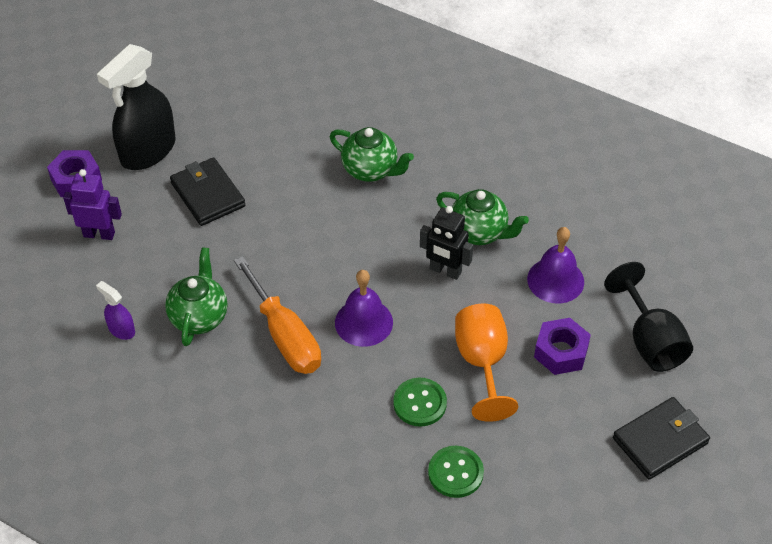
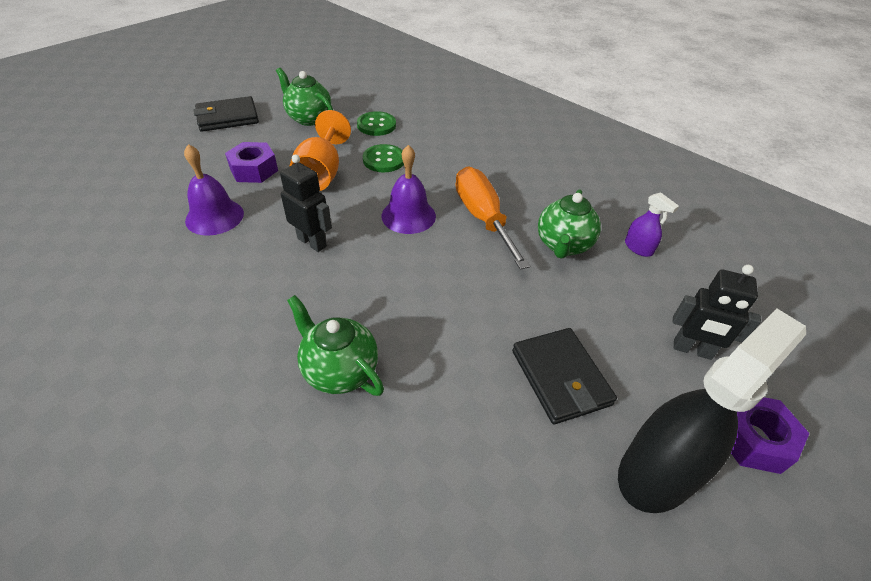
camera: 170 degrees left, 5 degrees down
(99, 234) = (692, 350): purple robot -> black robot
(479, 232) = (255, 271): green teapot -> green teapot (309, 118)
(649, 340) = (177, 165): black goblet -> none

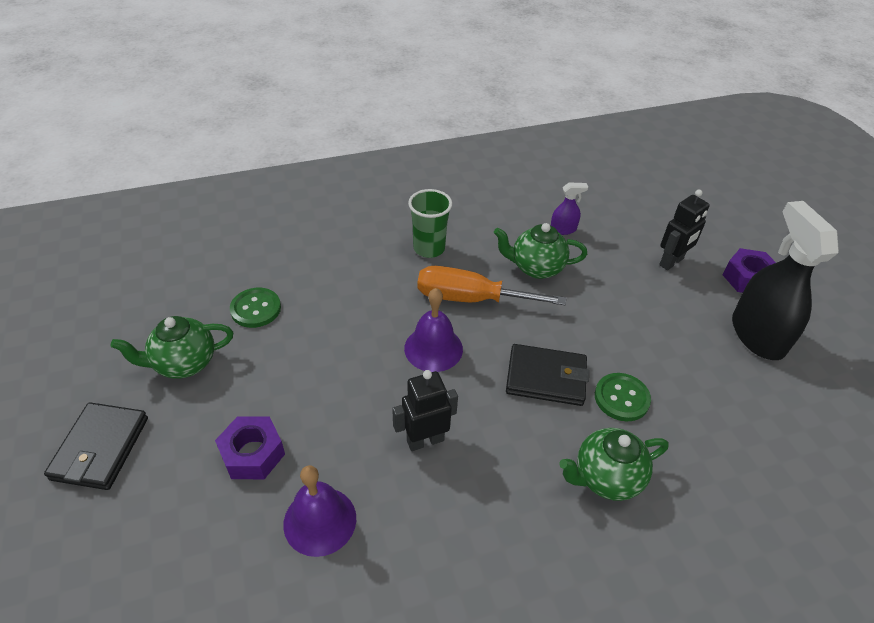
camera: 60 degrees left, 0 degrees up
(321, 173) = (311, 391): orange goblet -> none
(384, 160) = (328, 329): green button -> green button (621, 398)
(517, 177) = (429, 248): none -> green cup
(560, 377) = (668, 341): black wallet -> black wallet (546, 378)
(563, 245) = (536, 268): green teapot -> green teapot turned 135 degrees clockwise

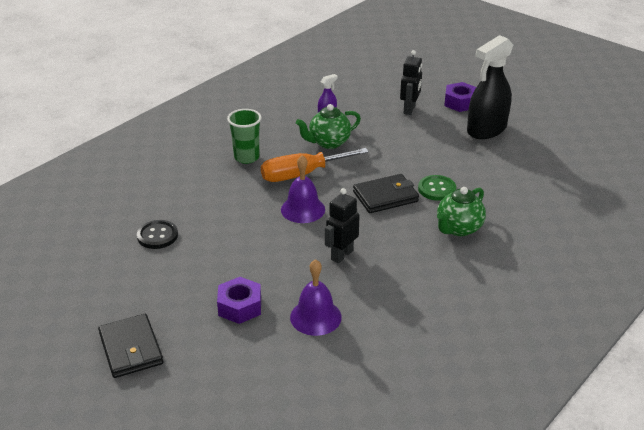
camera: 30 degrees left, 10 degrees down
(184, 363) = (139, 284): green teapot -> none
(256, 309) = (157, 236): green button -> black button
(757, 335) = (486, 129): black spray bottle -> black spray bottle turned 90 degrees counterclockwise

